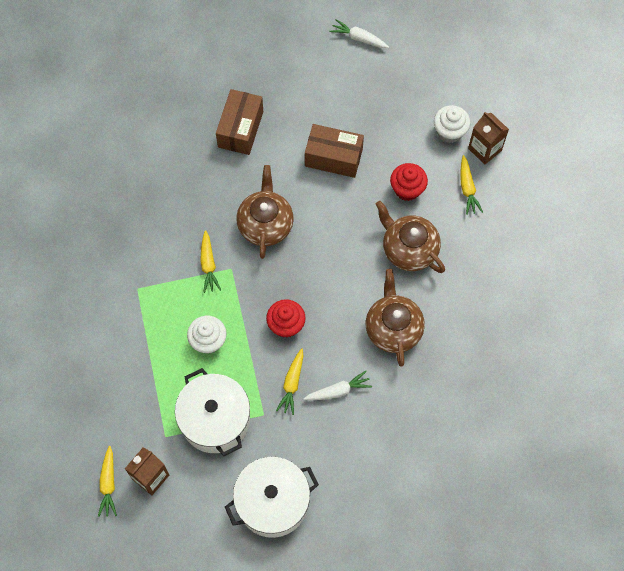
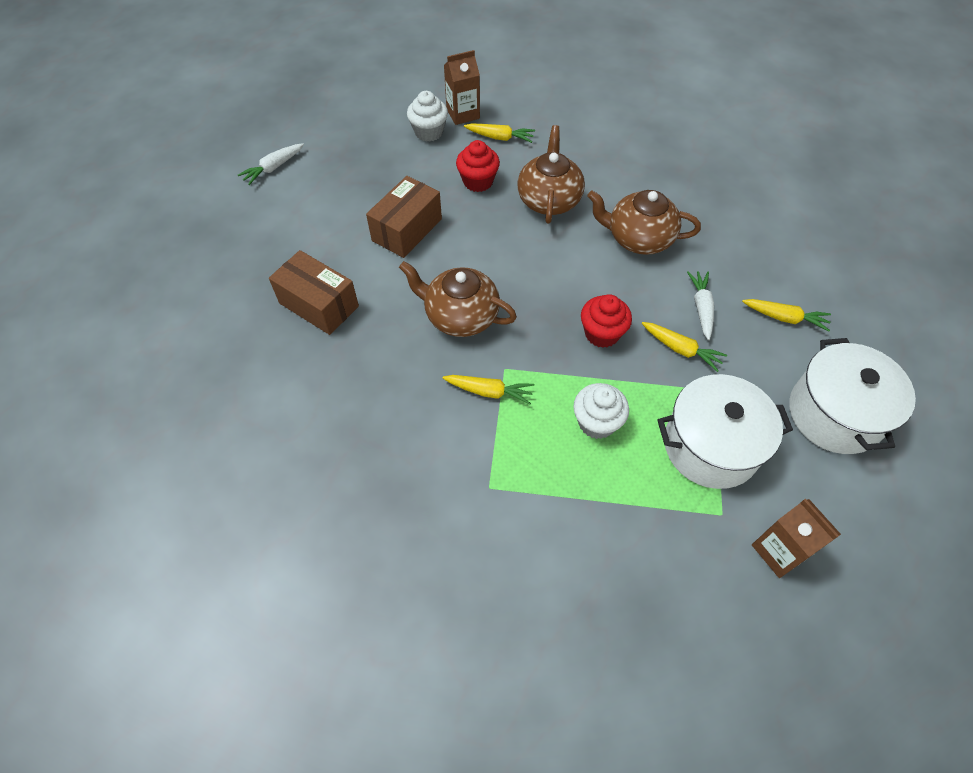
camera: 70 degrees left, 10 degrees down
(108, 484) = (782, 614): yellow carrot -> yellow carrot (785, 318)
(409, 249) = (549, 200): brown teapot -> brown teapot turned 120 degrees clockwise

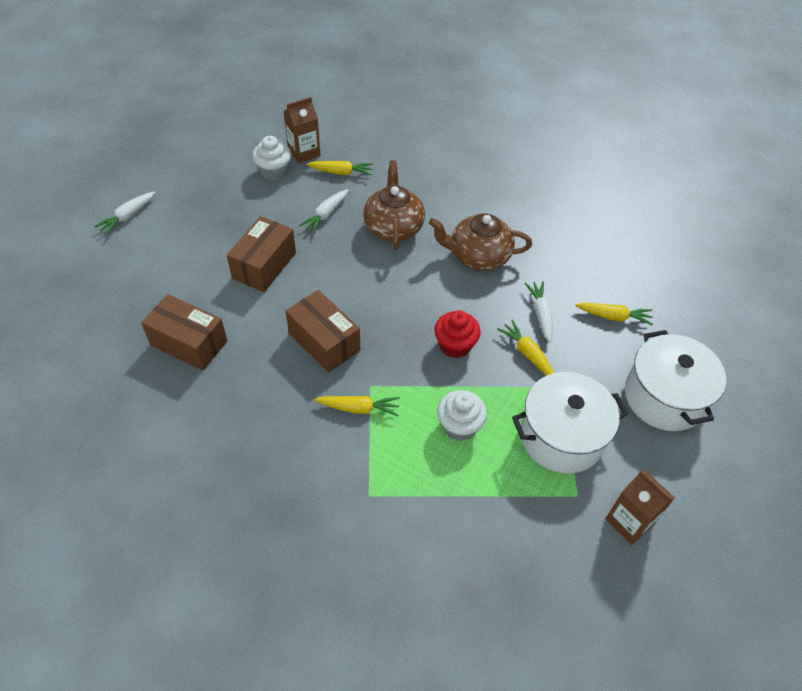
camera: 10 degrees left, 5 degrees down
(460, 316) = (324, 342): brown teapot -> brown box
(478, 181) = (325, 215): red cupcake -> white carrot
(681, 349) = (527, 353): yellow carrot -> yellow carrot turned 150 degrees counterclockwise

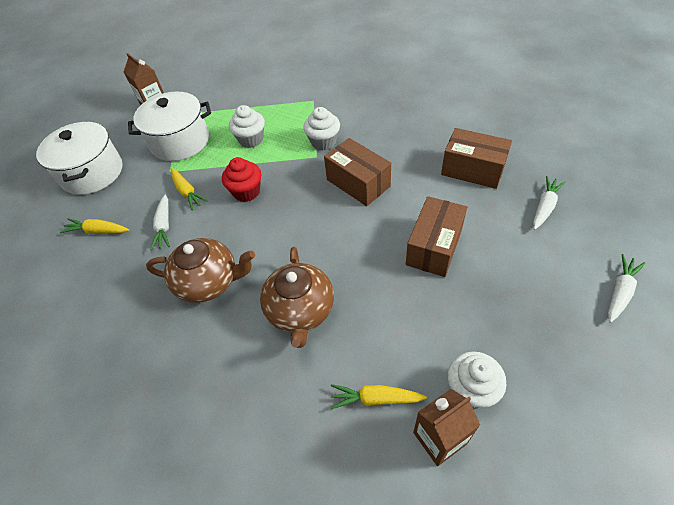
camera: 175 degrees left, 0 degrees up
(325, 215) = (383, 320): white carrot -> white carrot (544, 206)
(359, 408) = (323, 142): yellow carrot -> white cupcake

